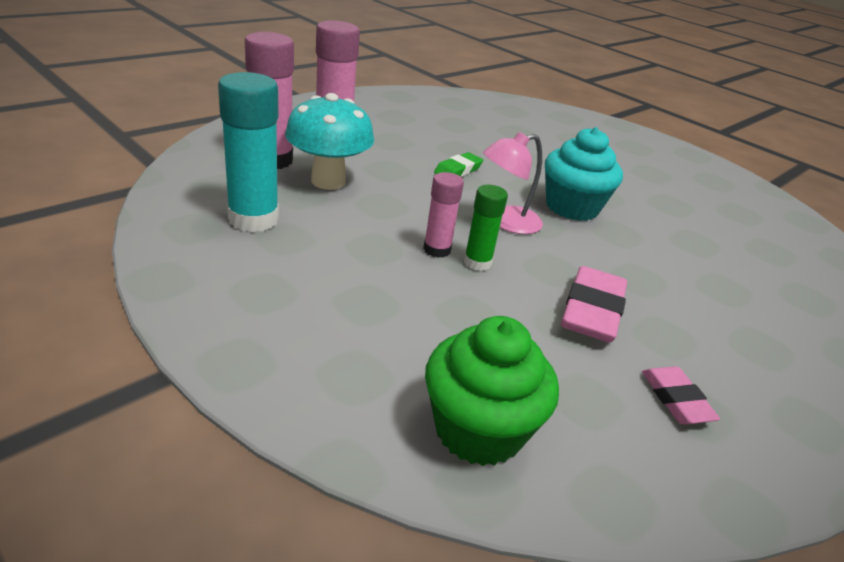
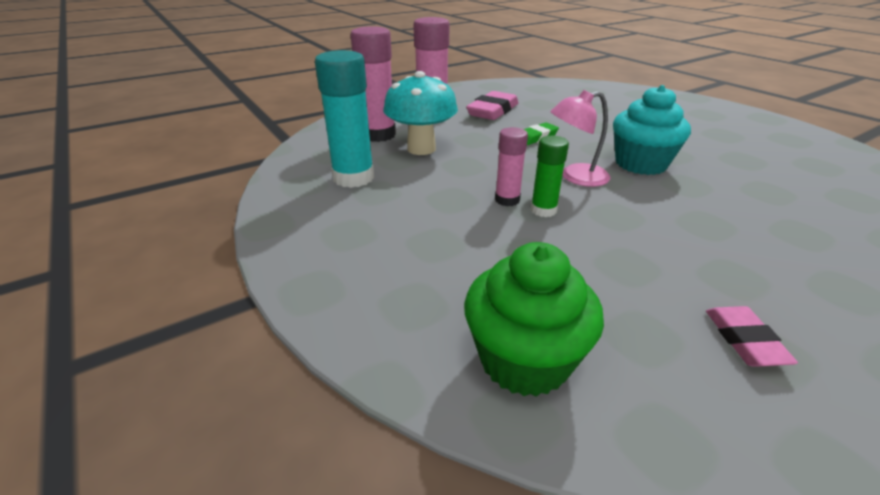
camera: 15 degrees right, 0 degrees up
(591, 311) = (654, 252): pink eraser -> pink eraser (492, 111)

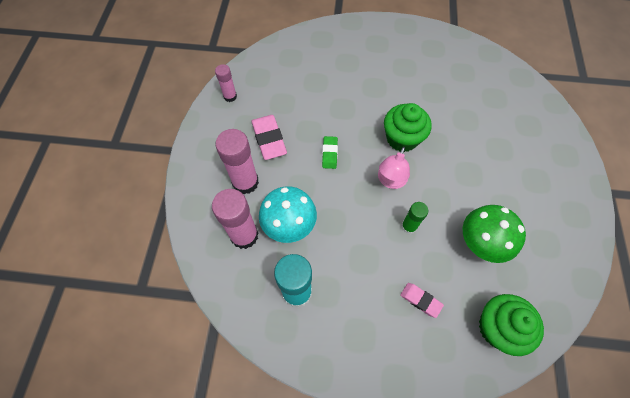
camera: 50 degrees left, 30 degrees up
(507, 200) = (386, 234): pink glue stick -> pink glue stick (230, 96)
(626, 276) = (479, 244): none -> green mushroom
(640, 164) = (402, 138): turquoise cupcake -> green cupcake
(744, 340) = (535, 244): pink eraser -> pink eraser (420, 300)

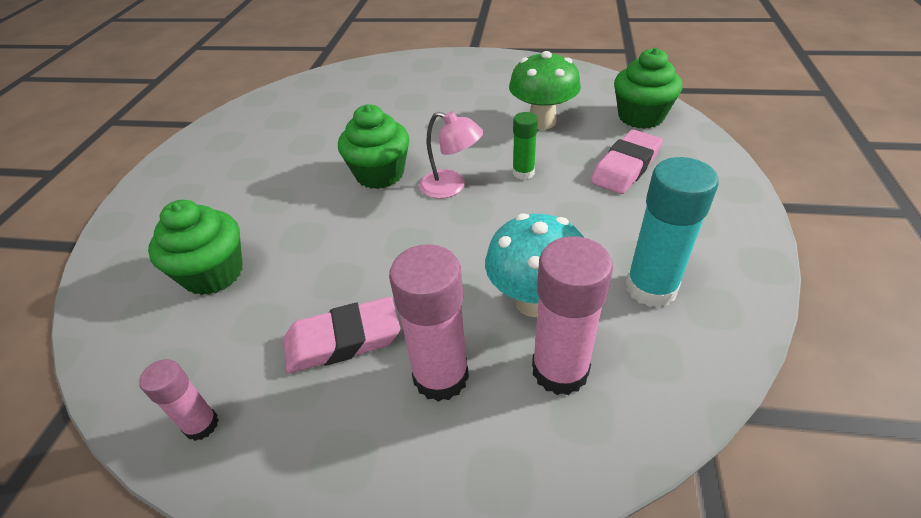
camera: 85 degrees left, 20 degrees down
(314, 76) = (213, 273): none -> green cupcake
(329, 154) = (393, 251): green eraser -> none
(420, 300) = (626, 167): pink eraser -> pink eraser, size x1.67

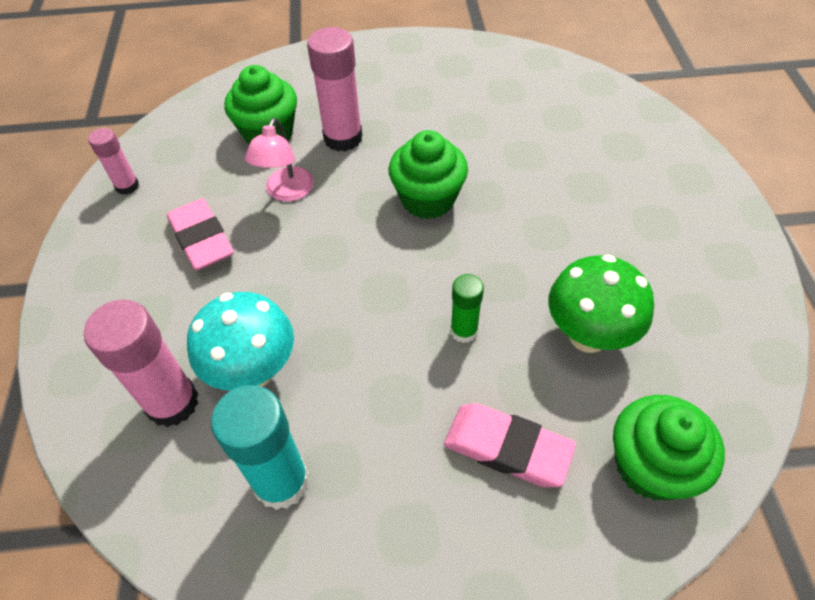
camera: 75 degrees right, 10 degrees up
(440, 376) = (166, 314): pink glue stick -> pink glue stick (343, 138)
(451, 187) = (420, 266): pink lamp -> pink lamp (286, 192)

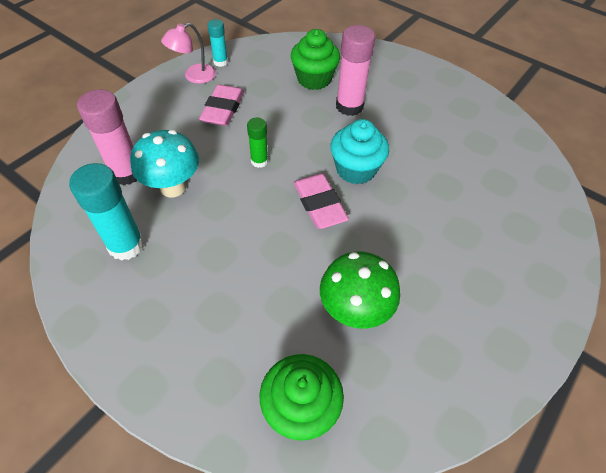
camera: 40 degrees right, 0 degrees up
(127, 186) = (220, 62): pink glue stick -> turquoise glue stick
(286, 192) = (287, 114): pink lamp -> pink lamp (194, 76)
(428, 199) = (355, 169): green cupcake -> turquoise cupcake
(464, 331) = (290, 250): green glue stick -> green glue stick (259, 161)
(507, 448) = (238, 325): pink eraser -> pink eraser (319, 204)

